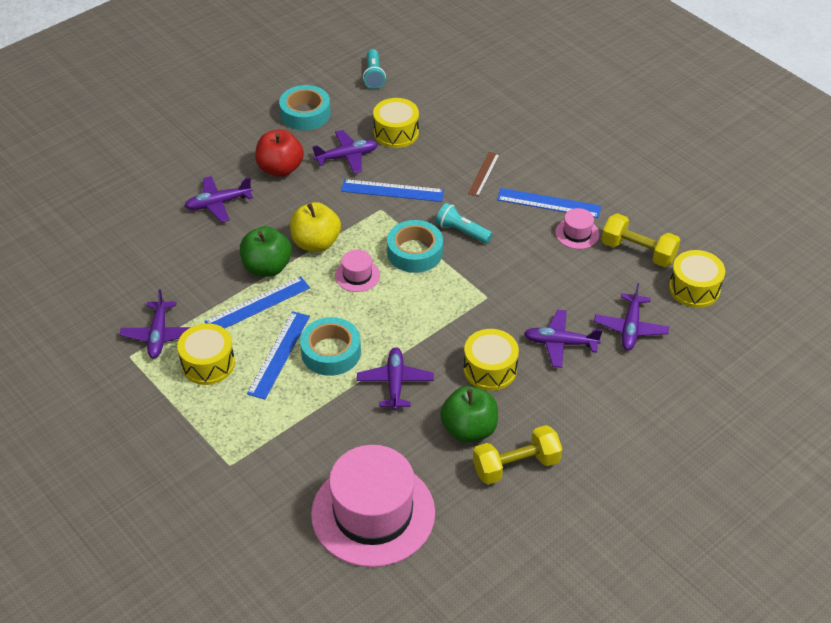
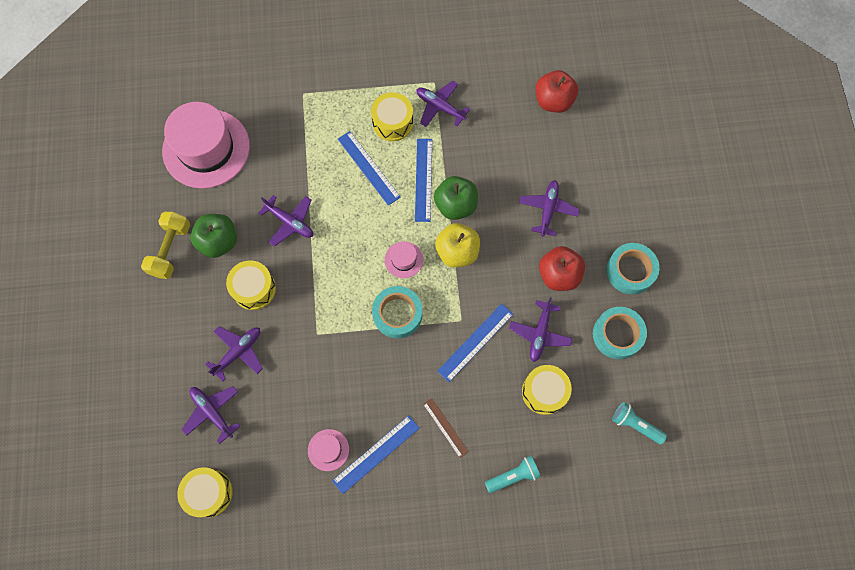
camera: 125 degrees right, 25 degrees up
(87, 253) = (553, 101): none -> red apple
(331, 352) = (346, 200): turquoise tape -> turquoise tape (630, 271)
(462, 231) = (394, 363): turquoise flashlight -> turquoise flashlight (513, 476)
(638, 252) = (275, 482): yellow dumbbell -> none

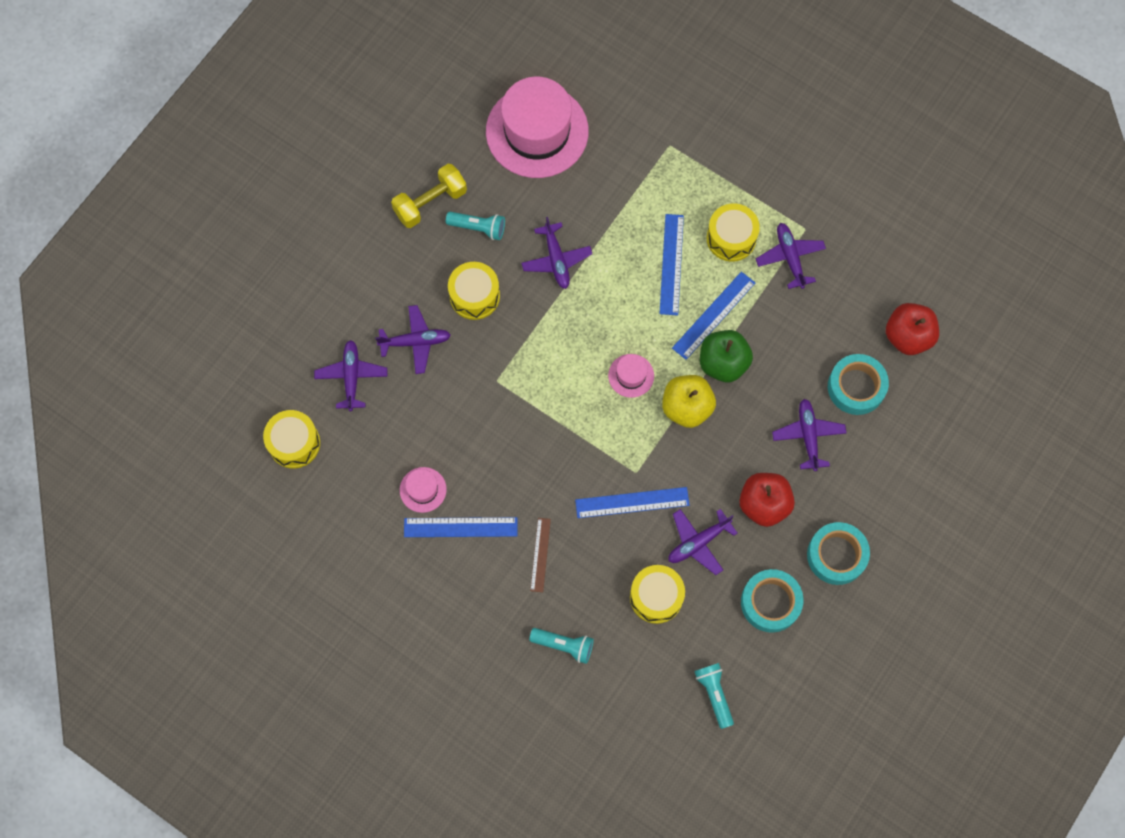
camera: 40 degrees right, 0 degrees up
(218, 241) = (478, 228): green apple -> turquoise flashlight
(397, 314) = (583, 420): turquoise tape -> turquoise tape (856, 387)
(548, 209) = (808, 436): purple plane -> purple plane turned 60 degrees counterclockwise

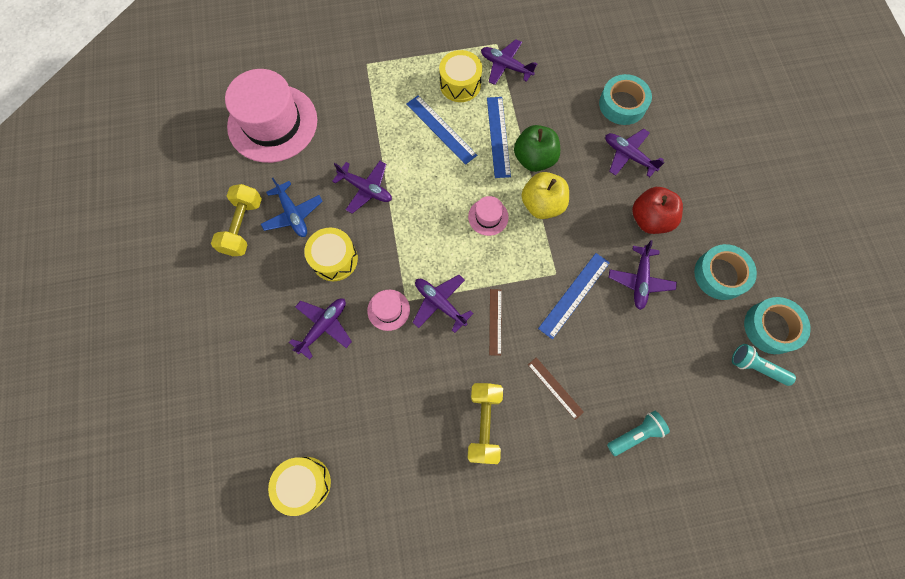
camera: 45 degrees left, 0 degrees up
(351, 377) = (301, 394): purple plane -> purple plane (440, 303)
(423, 489) = (431, 423): pink hat -> pink hat (388, 310)
(460, 527) = (484, 423): blue ruler -> yellow dumbbell
(478, 228) = (293, 214): turquoise flashlight -> blue plane
(548, 462) = (495, 321): none -> brown ruler
(656, 597) = (654, 340): yellow drum -> none
(836, 555) = (722, 209): turquoise tape -> turquoise tape (771, 327)
(908, 336) = (617, 52): red apple -> none

